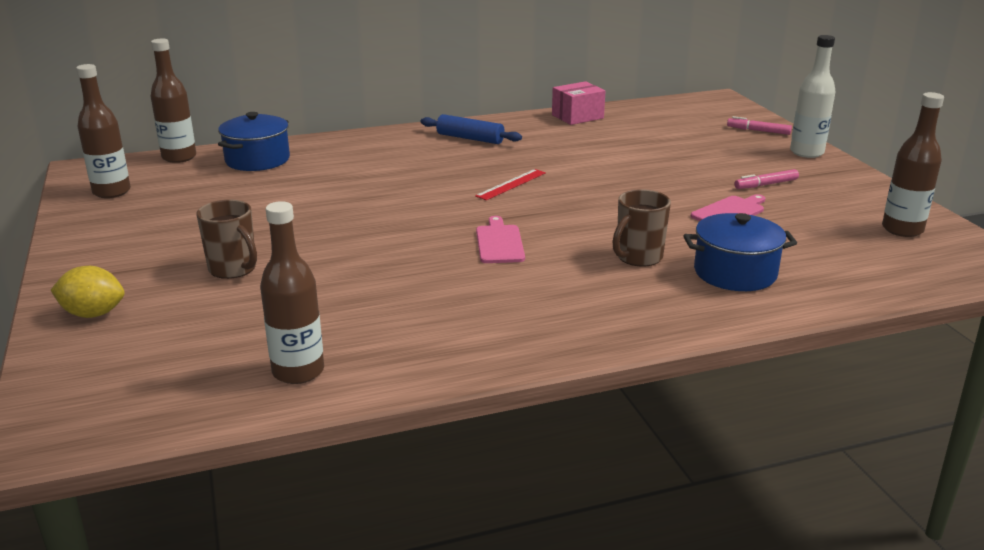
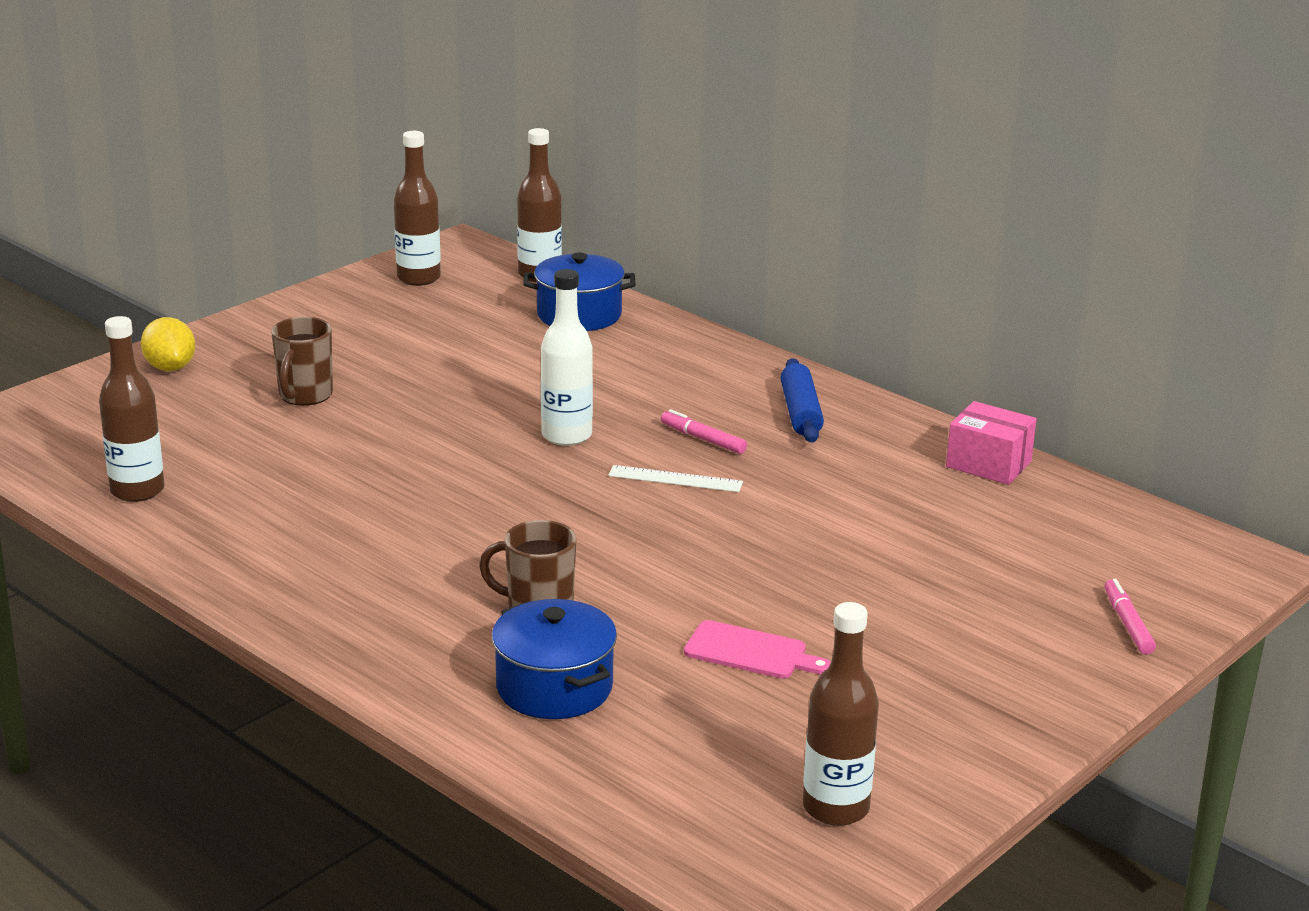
camera: 60 degrees right, 0 degrees up
(499, 242) = (496, 515): pink cutting board -> none
(511, 184) = (675, 479): red ruler -> white ruler
(766, 184) = (889, 665): pink marker -> pink marker (703, 439)
(806, 152) = (1078, 683): white bottle -> white bottle (566, 435)

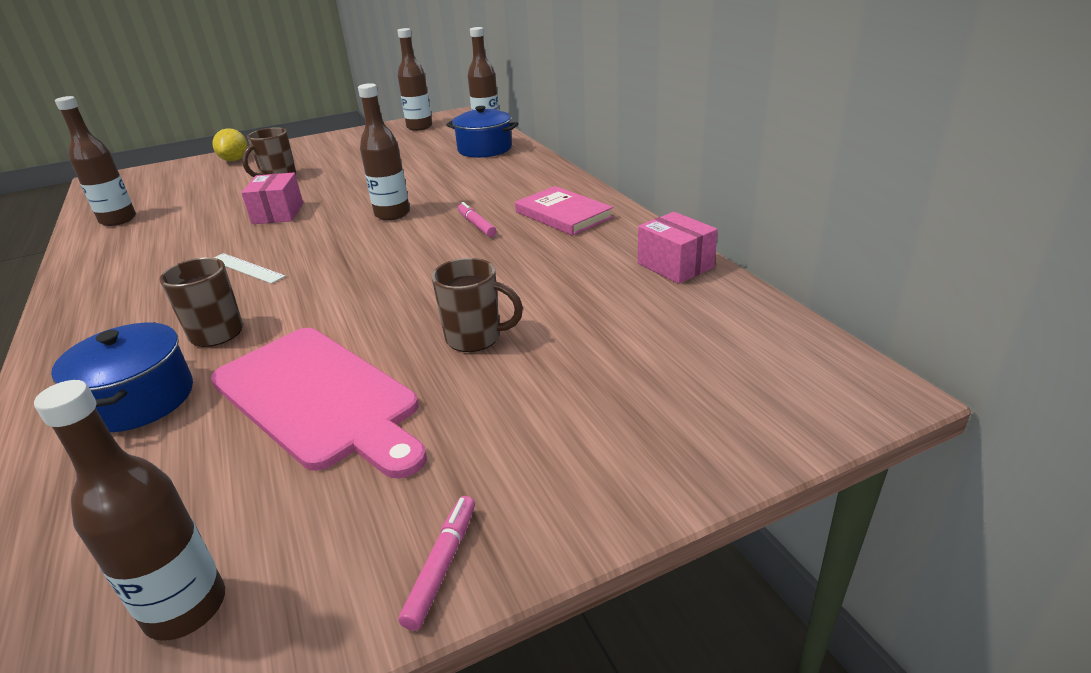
camera: 25 degrees right, 5 degrees up
(391, 453) = (278, 213): none -> pink box
(566, 435) = (392, 214): white bottle -> brown bottle
(675, 479) = (427, 249): white ruler -> white ruler (246, 268)
(750, 652) = (319, 398): pink cutting board -> pink cutting board, size x2.06
(801, 412) = (563, 214): blue rolling pin -> pink book
(848, 571) = (475, 338): none -> brown mug
(1127, 623) = (693, 438): pink marker -> pink marker (442, 565)

